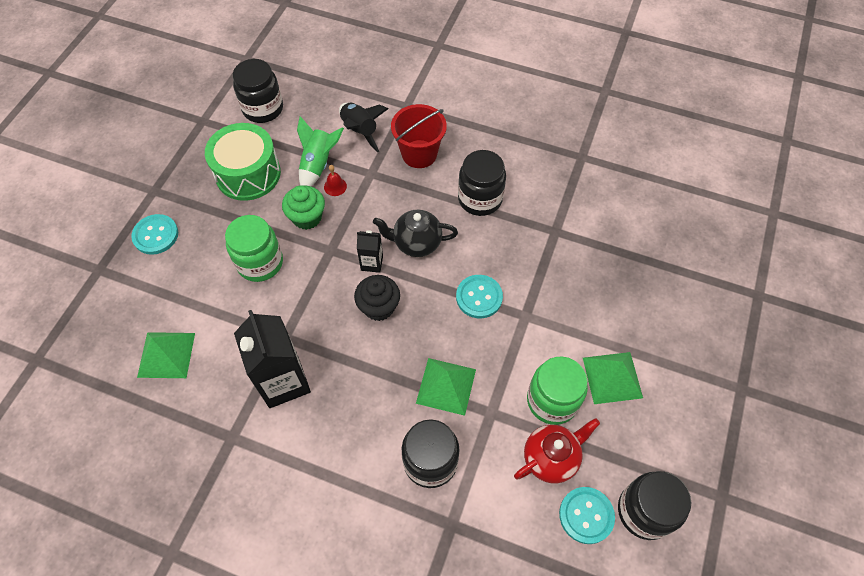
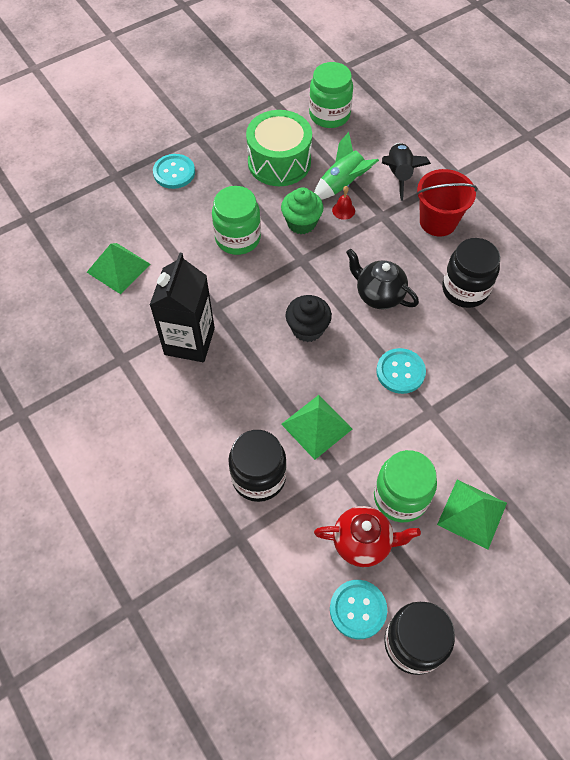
camera: 35 degrees right, 0 degrees up
(263, 109) = (329, 115): black jar -> green jar
(372, 263) = (328, 290): black carton -> none

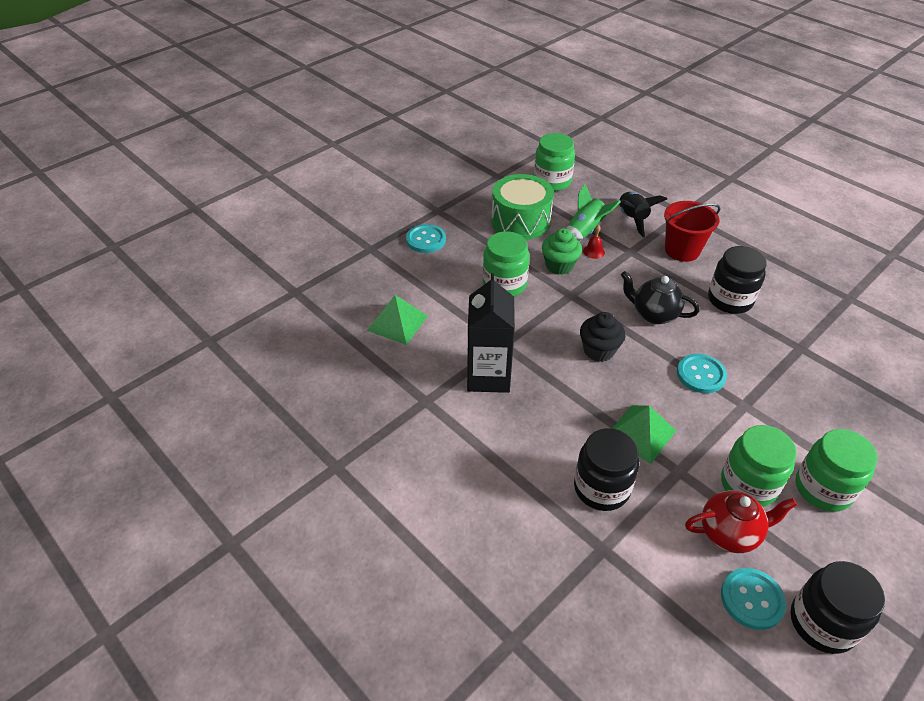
camera: 10 degrees left, 15 degrees down
(472, 513) = (823, 489): green pyramid -> green jar

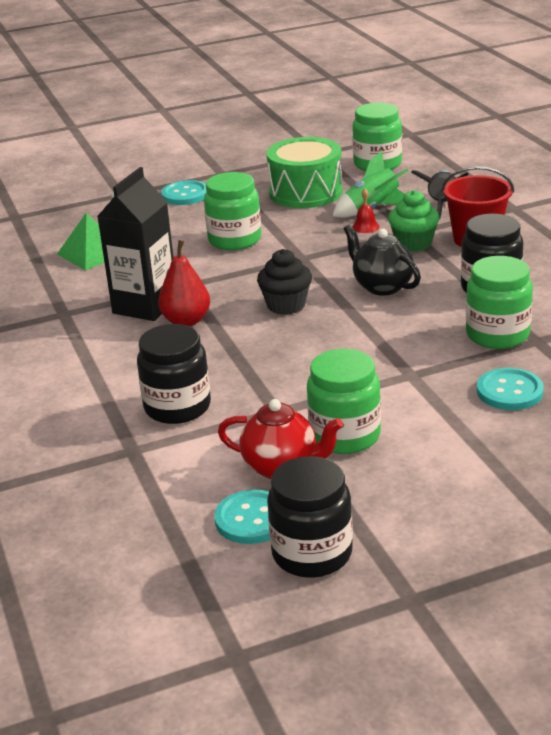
camera: 25 degrees right, 15 degrees down
(534, 386) = (186, 321): none -> red pear
(559, 265) = (312, 233): green cupcake -> green cupcake (413, 244)
(641, 433) = (264, 375): green pyramid -> none
(701, 375) = (385, 342): turquoise button -> turquoise button (509, 391)
(823, 489) = (432, 456): green jar -> green jar (497, 335)

